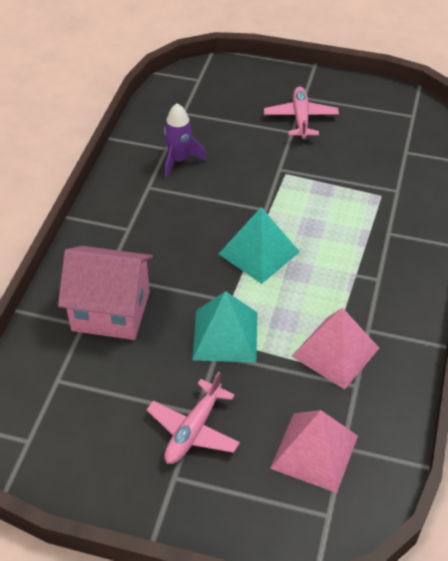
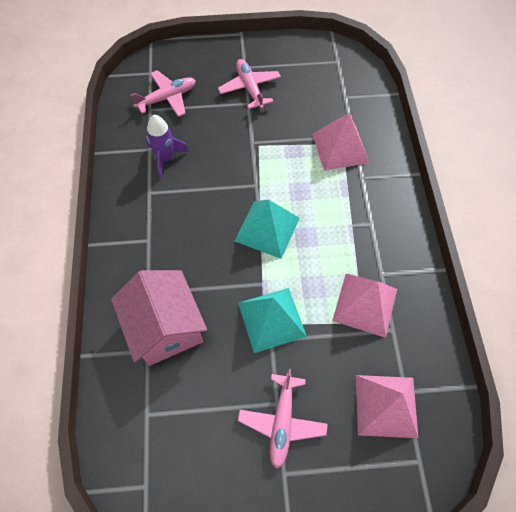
camera: 20 degrees left, 15 degrees up
(111, 311) = (166, 328): pink house -> pink house turned 75 degrees clockwise
(206, 107) = (167, 98): none -> pink plane
(377, 198) = (340, 148): none -> pink pyramid

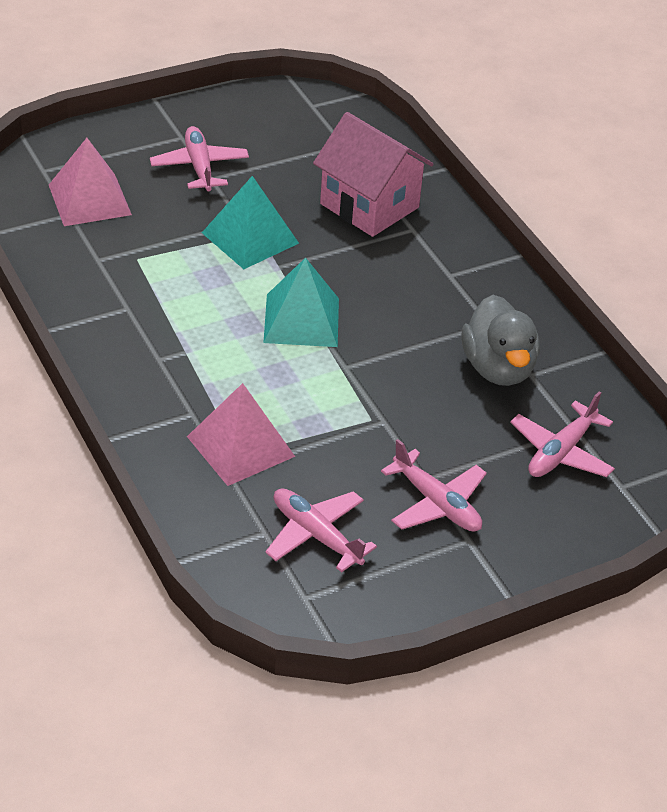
camera: 155 degrees right, 20 degrees down
(165, 158) = (498, 368): purple rocket -> grey duck
(319, 88) = (316, 535): none -> pink plane
(365, 304) = (140, 274): pink pyramid -> none

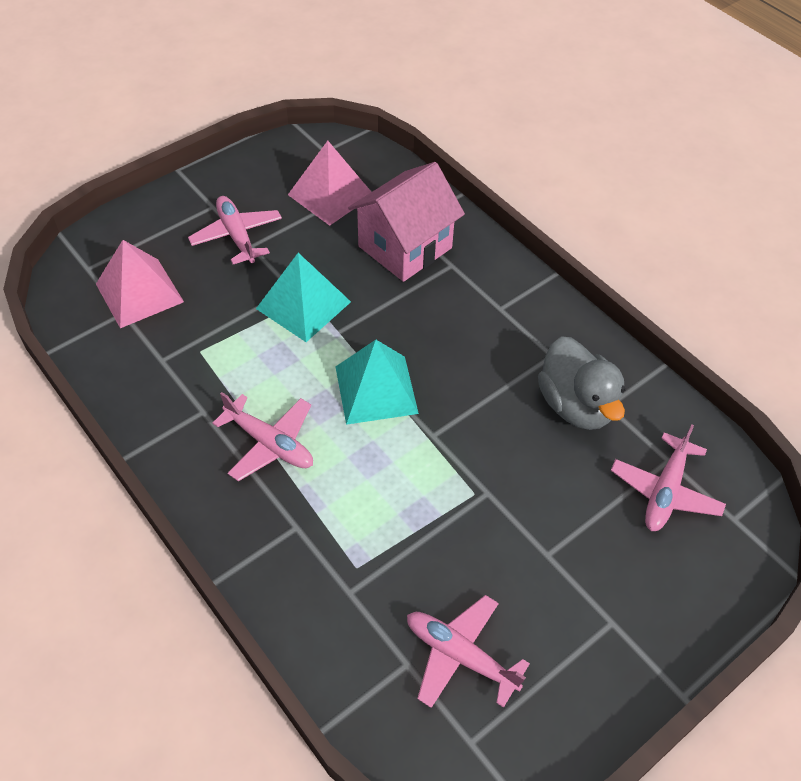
camera: 10 degrees left, 10 degrees up
(240, 446) = (355, 558): pink pyramid -> pink pyramid (331, 195)
(369, 205) = (405, 247): pink house -> pink house turned 75 degrees counterclockwise
(436, 503) = (567, 584): pink plane -> pink plane (270, 443)

